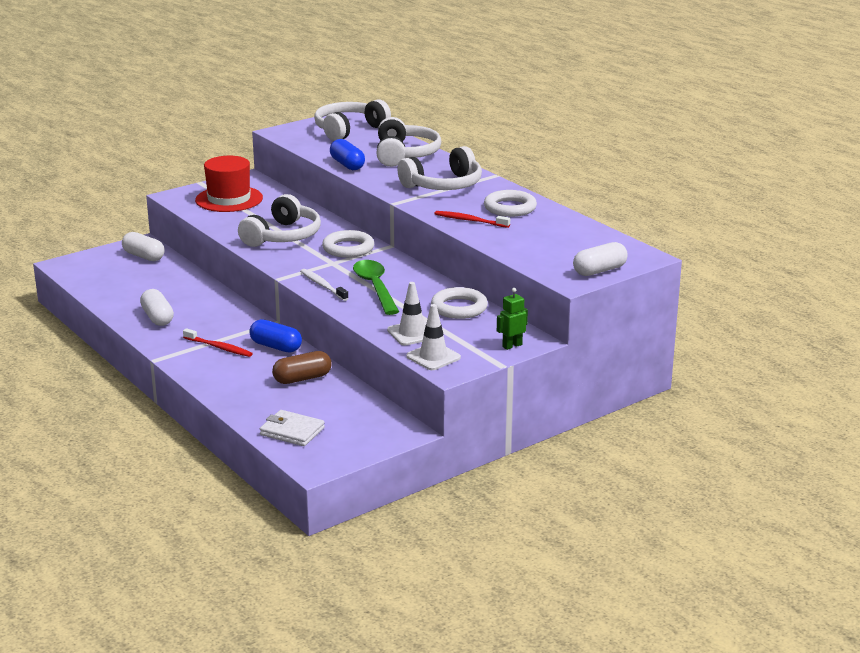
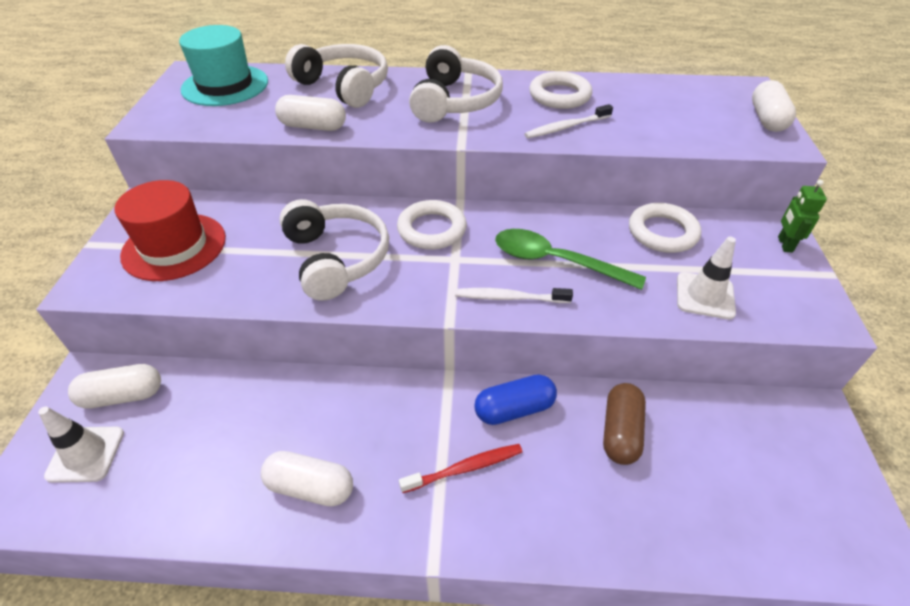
camera: 50 degrees left, 20 degrees up
(292, 431) = (765, 527): white wallet -> none
(347, 165) = (313, 126): blue capsule -> white capsule
(348, 130) = (225, 85): white headphones -> turquoise hat
(433, 357) = (782, 311): white traffic cone -> white traffic cone (86, 454)
(470, 221) = (566, 127): red toothbrush -> white toothbrush

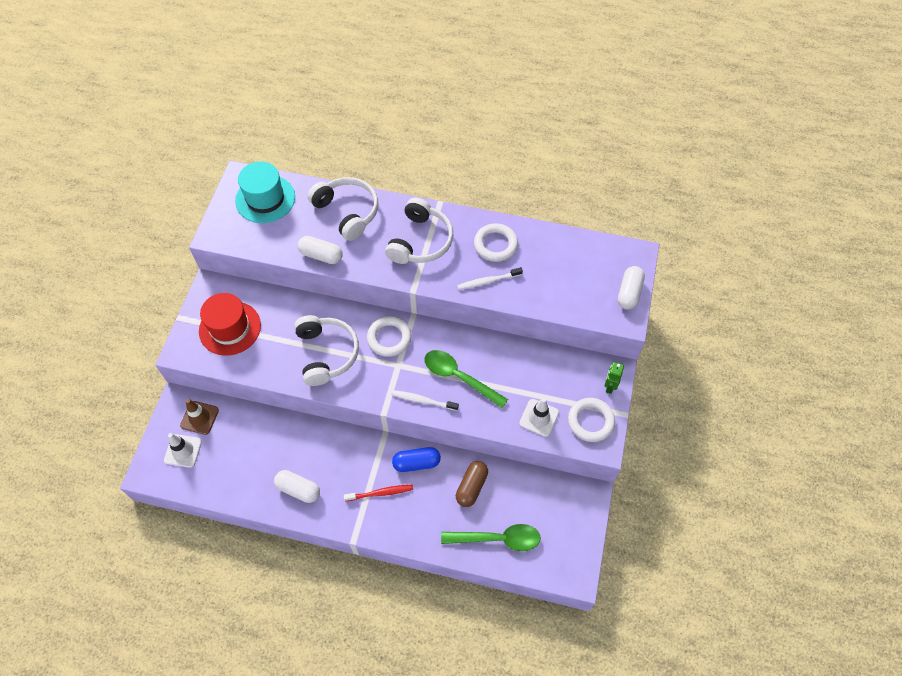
camera: 10 degrees right, 15 degrees up
(123, 396) = (199, 418): white capsule -> brown traffic cone
(662, 232) = (535, 364): white ring -> white ring (590, 421)
(704, 514) = (497, 539): none -> green spoon

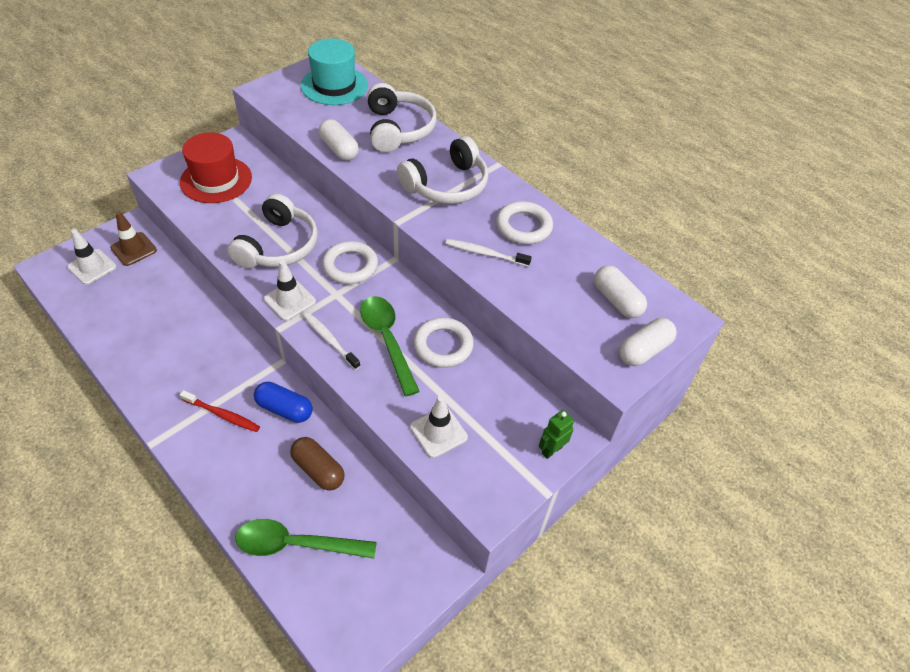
camera: 30 degrees right, 10 degrees down
(298, 489) = (152, 361): white capsule -> white capsule (617, 300)
(372, 389) = (290, 300): none -> white traffic cone
(471, 487) = (318, 470): brown capsule -> brown capsule turned 75 degrees clockwise
(497, 539) = (296, 544): green spoon -> green spoon turned 150 degrees clockwise
(590, 421) = (497, 473): white ring -> white ring (443, 345)

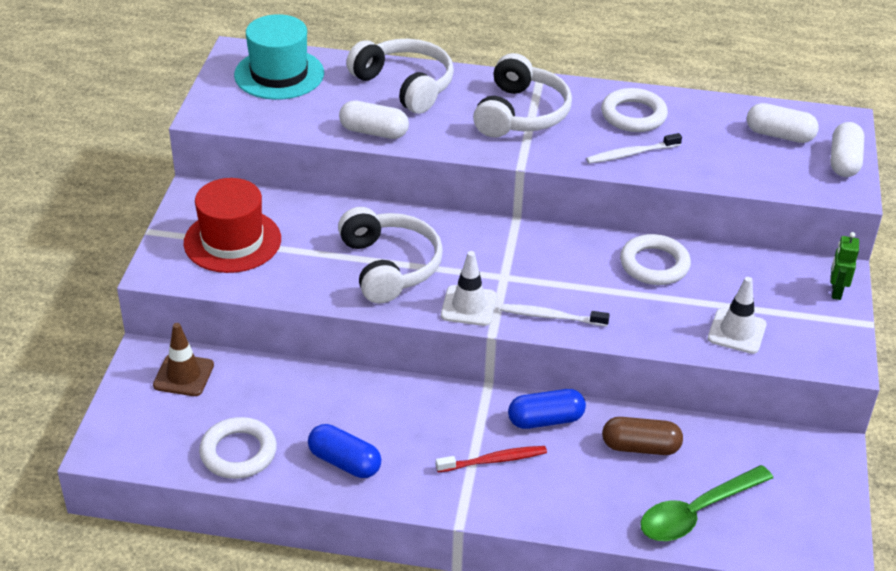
camera: 35 degrees left, 10 degrees down
(92, 267) = (160, 418): white traffic cone -> none
(144, 357) = (344, 462): none -> blue capsule
(350, 266) = (484, 246): white ring -> white ring (238, 452)
(387, 340) = (601, 288): green spoon -> none

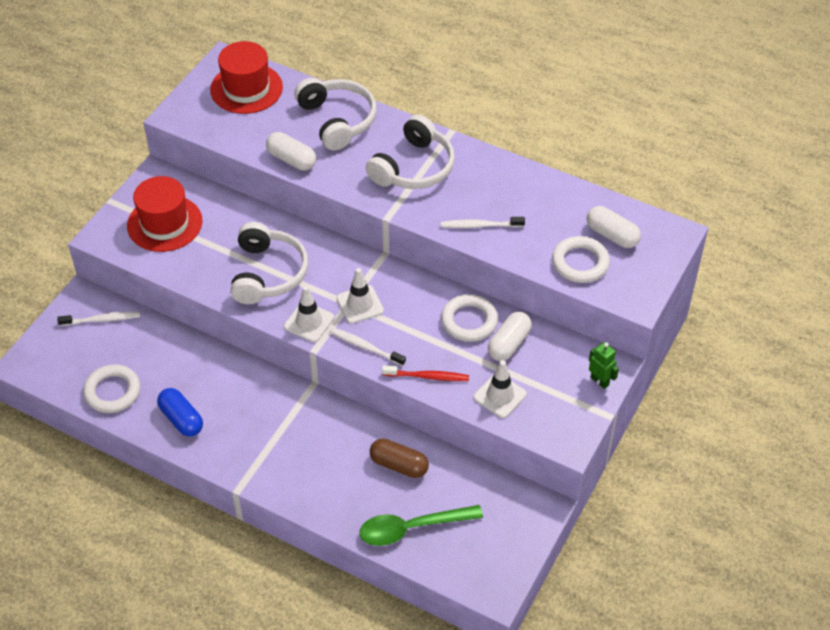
camera: 20 degrees right, 10 degrees up
(183, 375) = (101, 320): brown traffic cone -> white toothbrush
(279, 74) = (246, 88): turquoise hat -> red hat
(493, 460) = (286, 446): red toothbrush -> red toothbrush (427, 376)
(518, 275) = (360, 304): none -> white traffic cone
(545, 420) = (340, 424): blue capsule -> none
(633, 115) = (503, 189): white ring -> white ring (580, 263)
(836, 291) = (600, 381): green robot -> green robot turned 105 degrees clockwise
(844, 161) = (650, 273): white capsule -> white capsule (509, 344)

